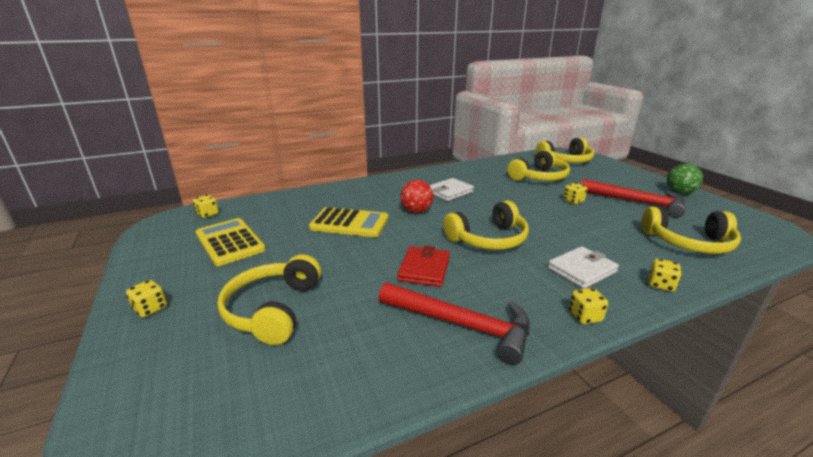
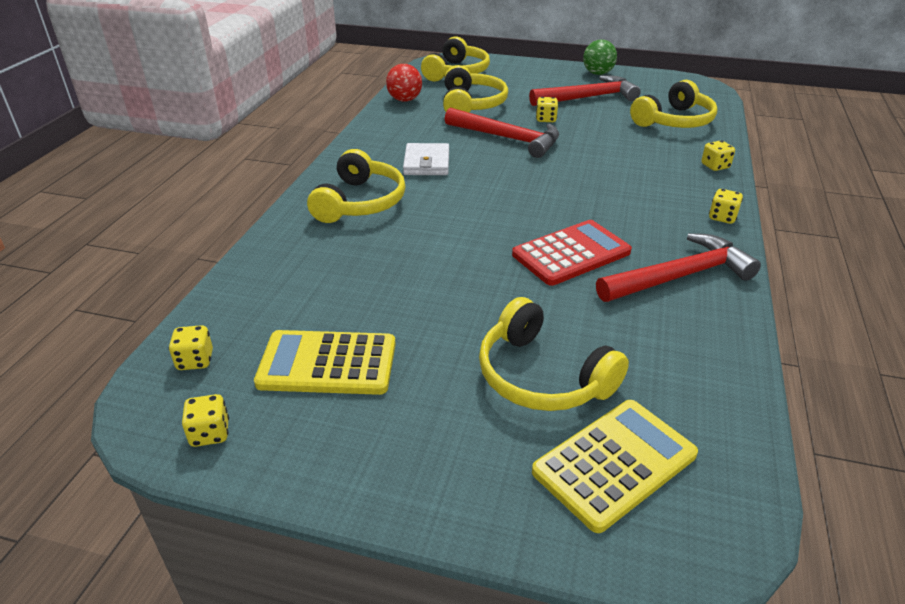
camera: 50 degrees left, 10 degrees up
(150, 309) = (433, 478): yellow dice -> yellow dice (210, 433)
(349, 223) = (408, 255): yellow calculator -> yellow calculator (614, 463)
(416, 211) = (443, 202): red ball -> red ball (404, 100)
(424, 269) = (571, 253): red wallet -> red calculator
(488, 239) = (559, 194): yellow headphones -> yellow headphones (360, 202)
(523, 200) = (507, 138): none -> red hammer
(581, 270) = (661, 183): white wallet -> none

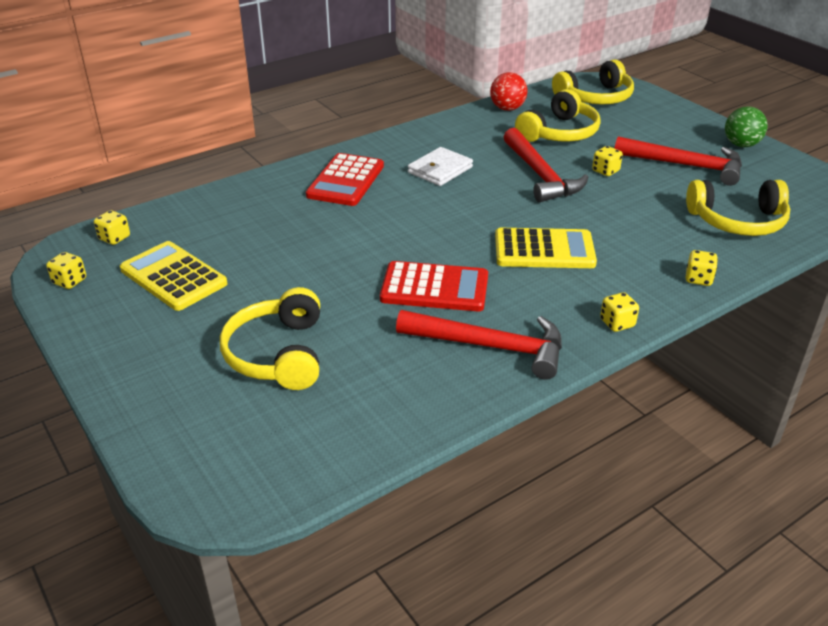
camera: 40 degrees right, 0 degrees up
(360, 202) = (346, 181): yellow headphones -> red calculator
(614, 463) = (236, 426): yellow calculator -> yellow calculator (544, 250)

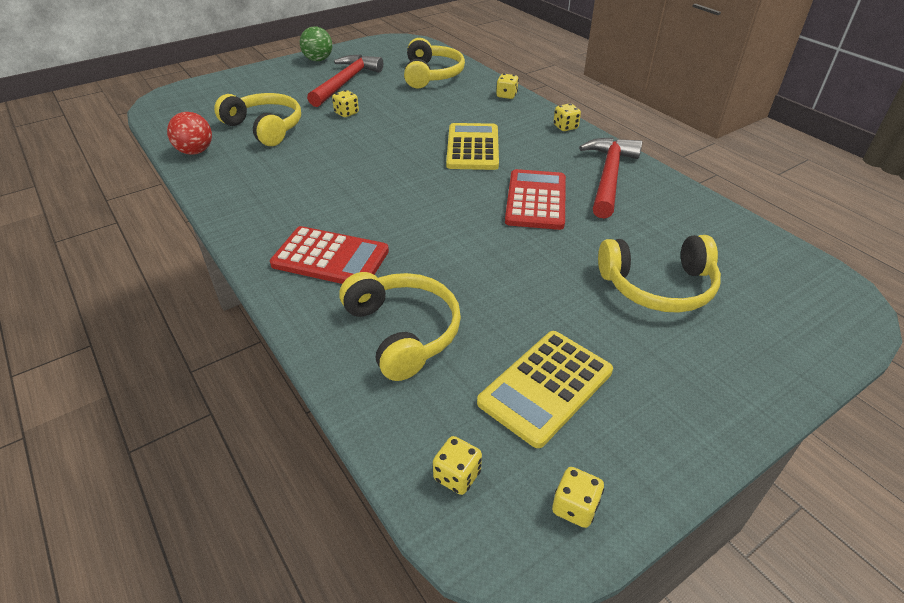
camera: 90 degrees left, 5 degrees up
(440, 170) = (321, 194): white wallet -> none
(540, 175) = (346, 142): red hammer -> none
(595, 98) = (198, 106): yellow headphones -> yellow headphones (403, 332)

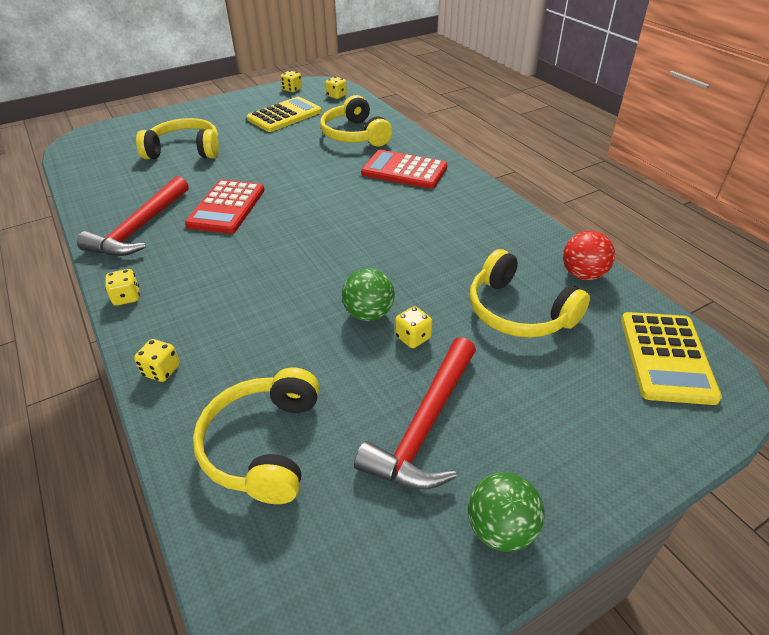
camera: 175 degrees left, 0 degrees up
(377, 123) = (369, 314): none -> green ball
(472, 147) = (258, 268): yellow calculator -> yellow calculator (666, 357)

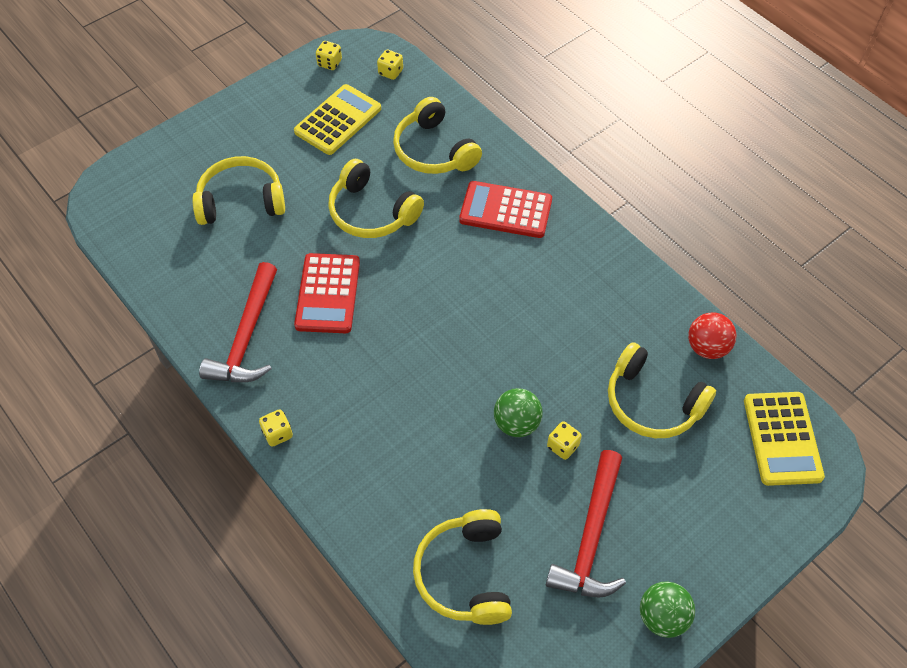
camera: 10 degrees left, 15 degrees up
(161, 371) = (349, 514): yellow dice -> none
(288, 164) = (371, 212): none -> yellow headphones

